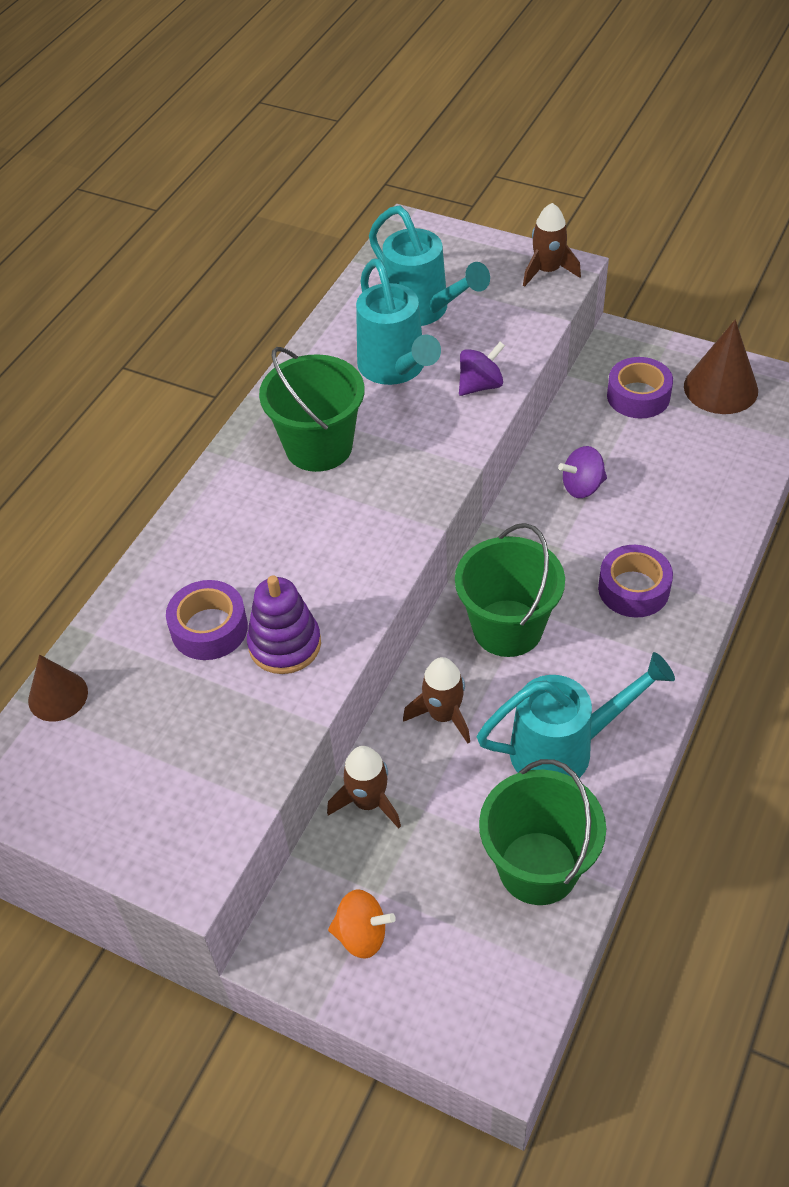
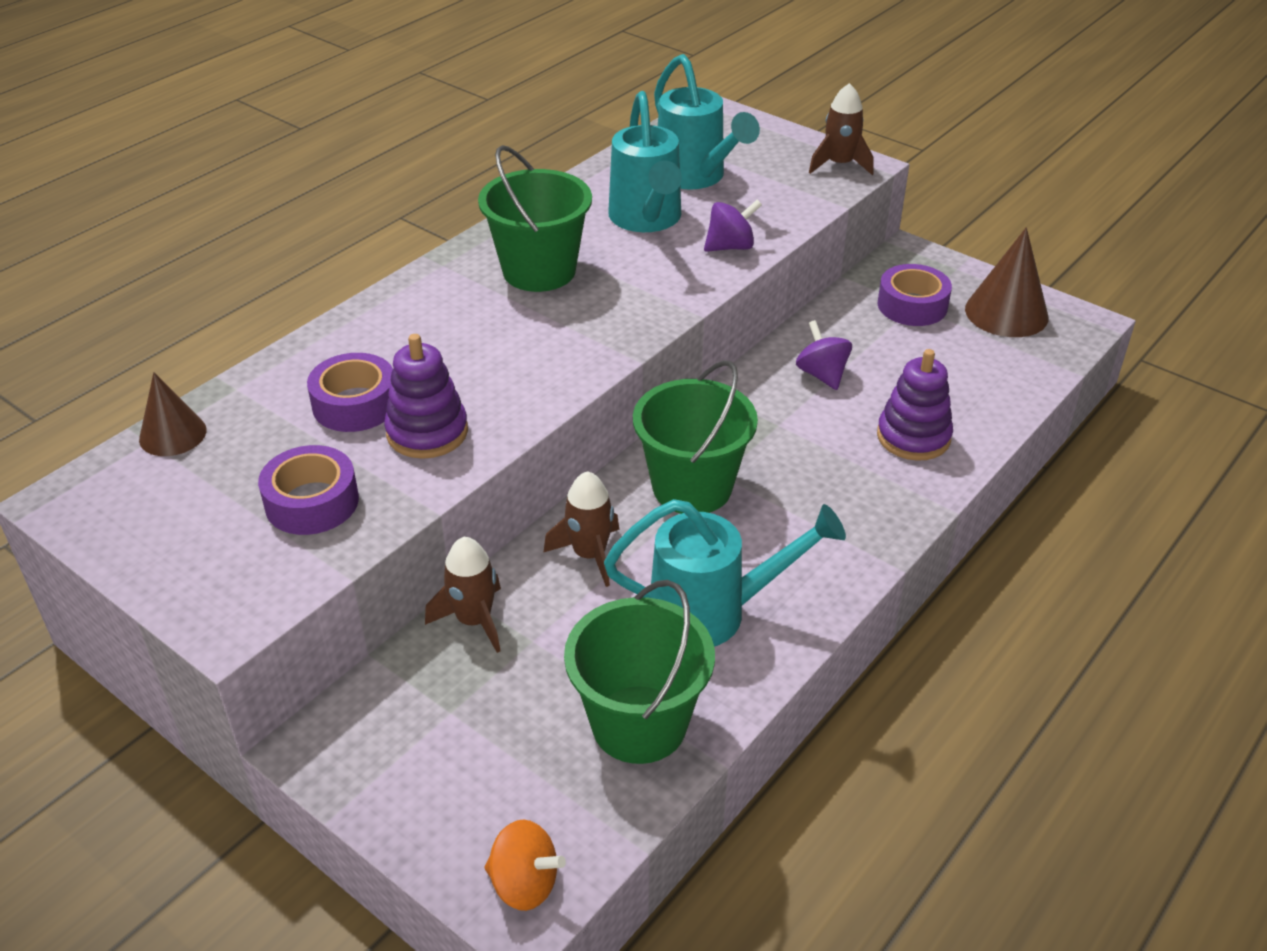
camera: 10 degrees right, 10 degrees down
(362, 935) = (413, 749): orange spinning top -> orange spinning top (524, 884)
(582, 487) = (822, 374): purple spinning top -> purple spinning top turned 75 degrees clockwise
(633, 589) = (846, 476): purple tape -> purple tape (312, 502)
(678, 536) = (913, 437): none -> purple stacking toy

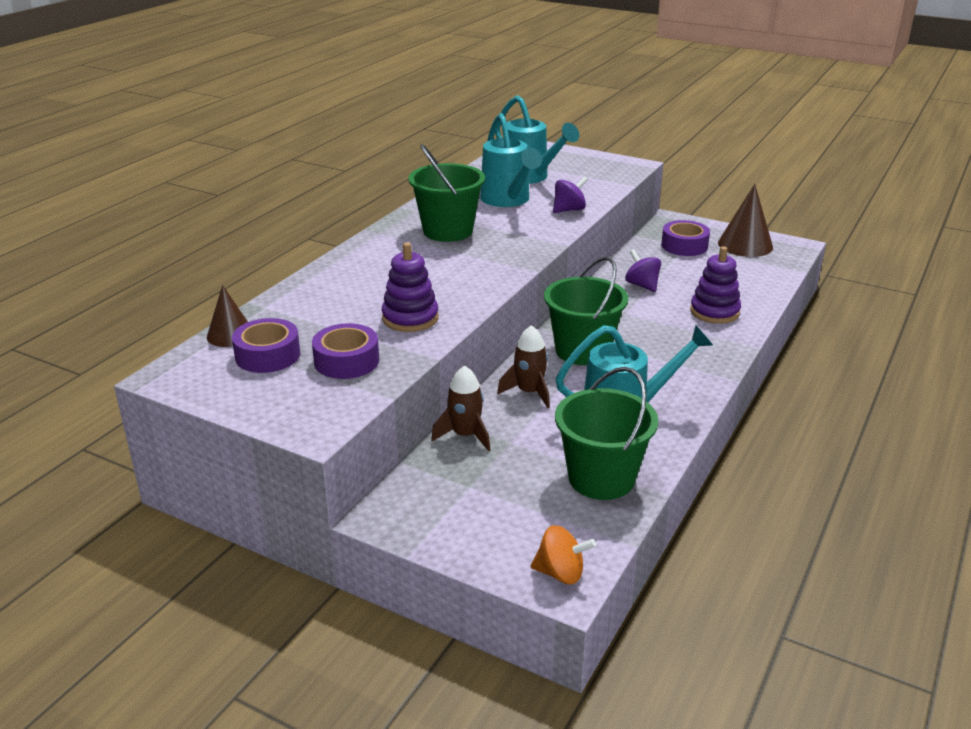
camera: 10 degrees left, 10 degrees down
(355, 404) = (353, 308): purple tape -> purple tape (268, 355)
(839, 164) = (620, 165): brown rocket -> none

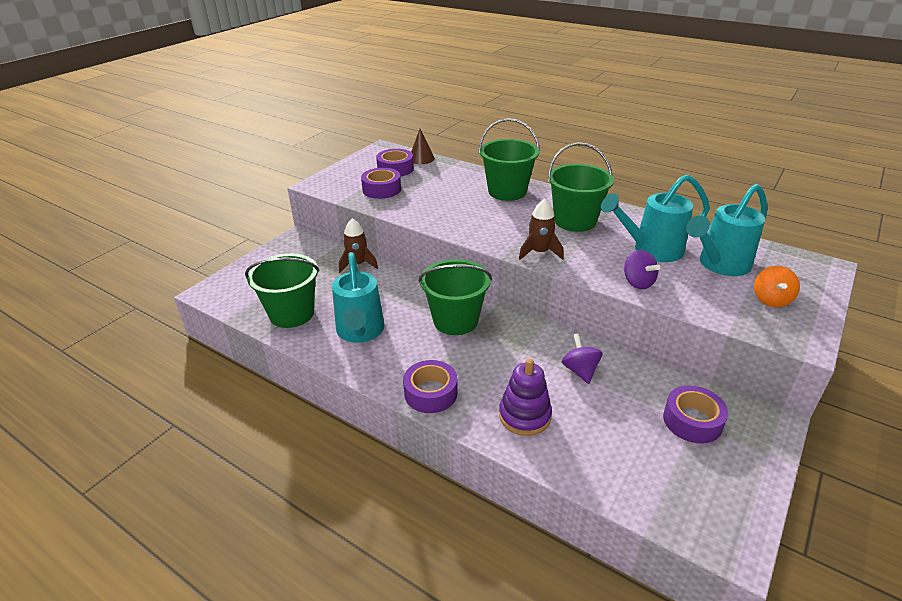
camera: 95 degrees right, 5 degrees up
(366, 267) = (507, 191): none -> green bucket
(410, 318) = (430, 207): purple stacking toy -> none
(529, 392) = (400, 291): brown rocket -> brown rocket (539, 252)
(560, 573) = (218, 291): orange spinning top -> orange spinning top (771, 300)
(642, 285) = (580, 370): purple spinning top -> purple spinning top turned 75 degrees counterclockwise
(708, 360) = (430, 393): none -> purple tape
(745, 245) = (715, 484): brown cone -> none

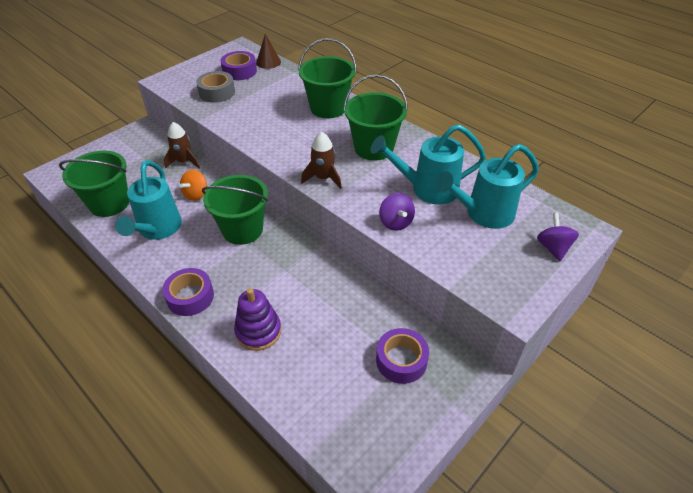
camera: 10 degrees right, 10 degrees up
(382, 189) = (217, 92): purple tape -> grey tape
(580, 370) = (327, 295): purple spinning top -> purple spinning top (553, 248)
(771, 300) = (510, 259): orange spinning top -> orange spinning top (196, 194)

